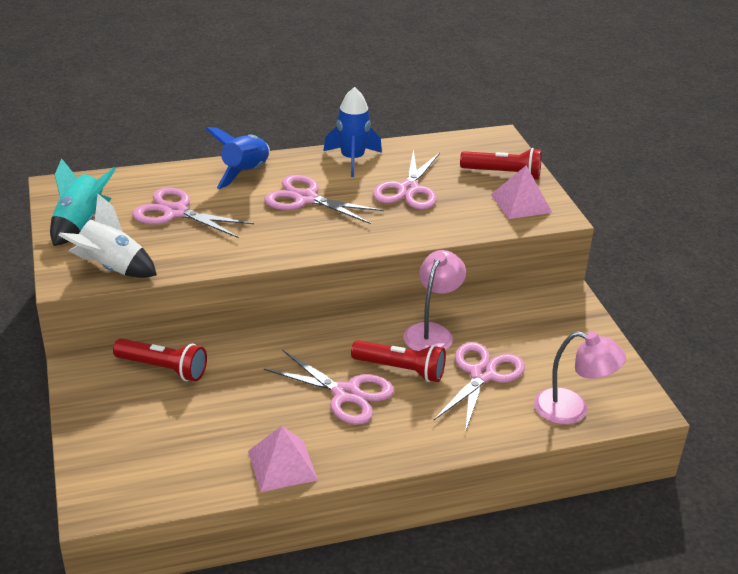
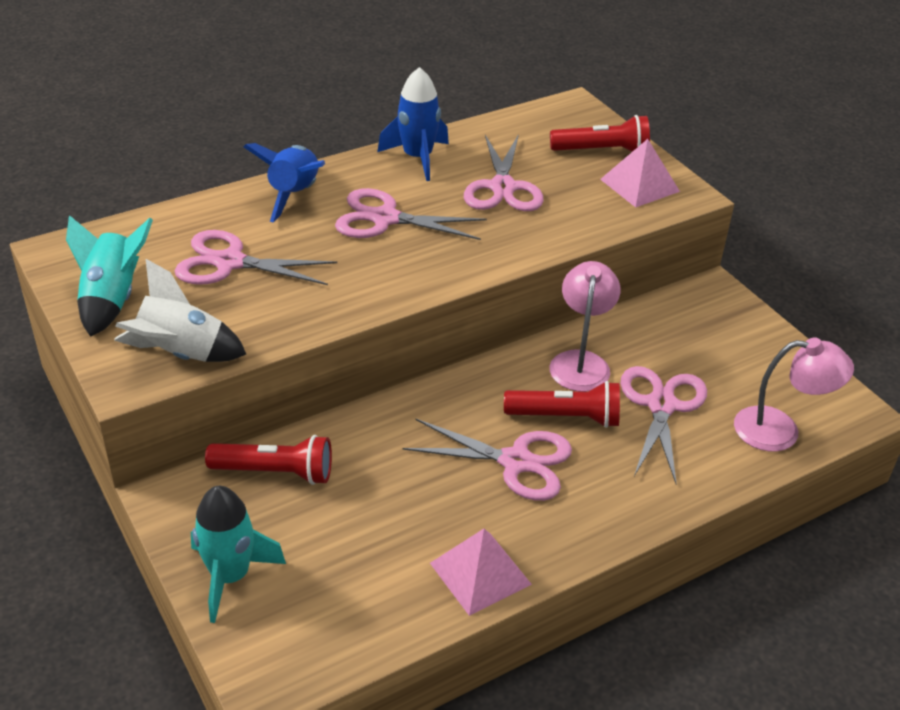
camera: 15 degrees left, 5 degrees up
(100, 431) = (230, 576): none -> turquoise rocket

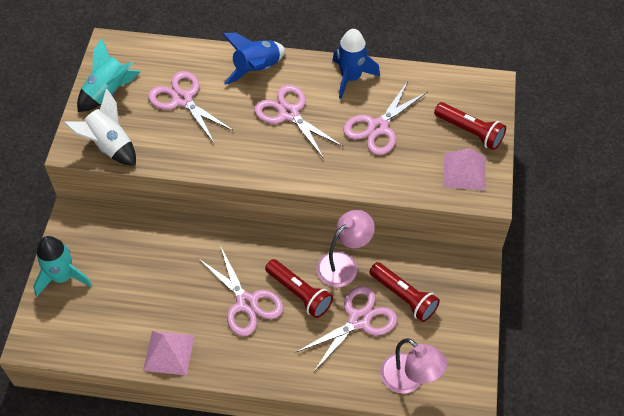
camera: 40 degrees right, 15 degrees up
(275, 472) = (130, 233): red flashlight -> red flashlight (404, 297)

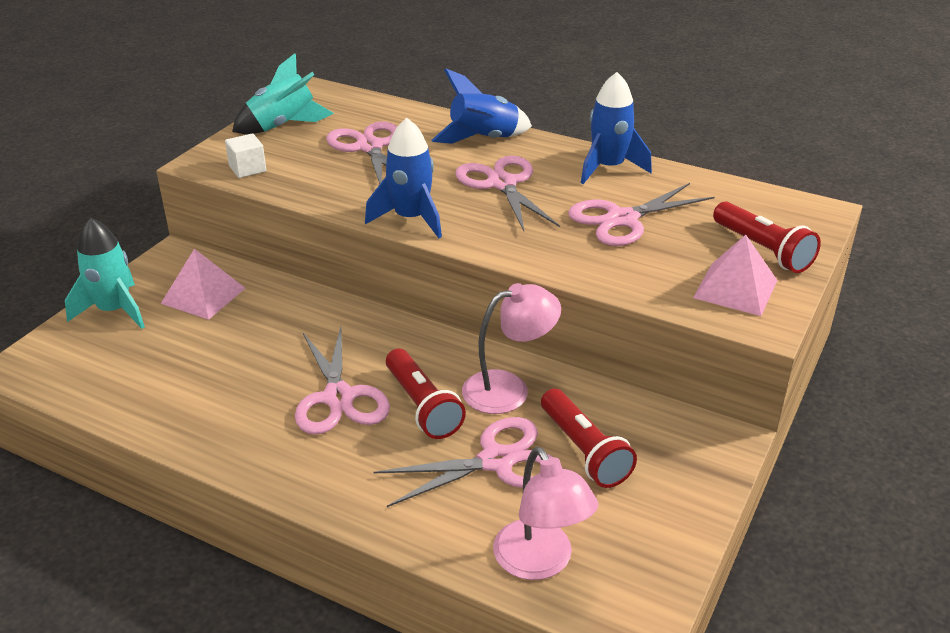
camera: 20 degrees right, 20 degrees down
(109, 146) = (247, 169): white rocket -> white cube
(169, 352) = (190, 425): pink pyramid -> pink pyramid (203, 295)
(245, 165) = (411, 219): none -> blue rocket

